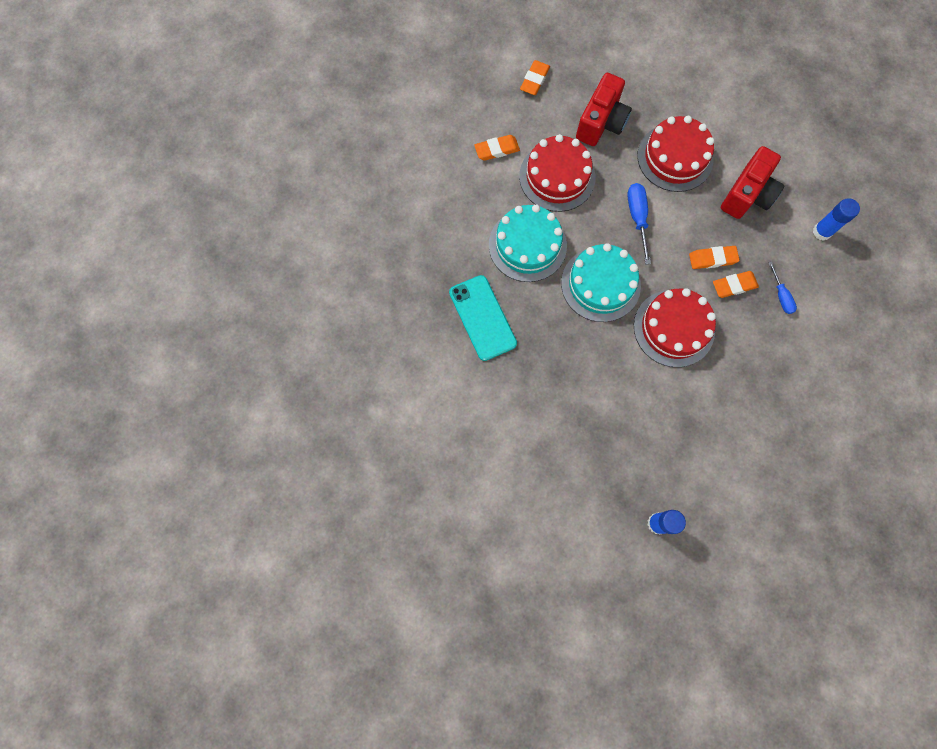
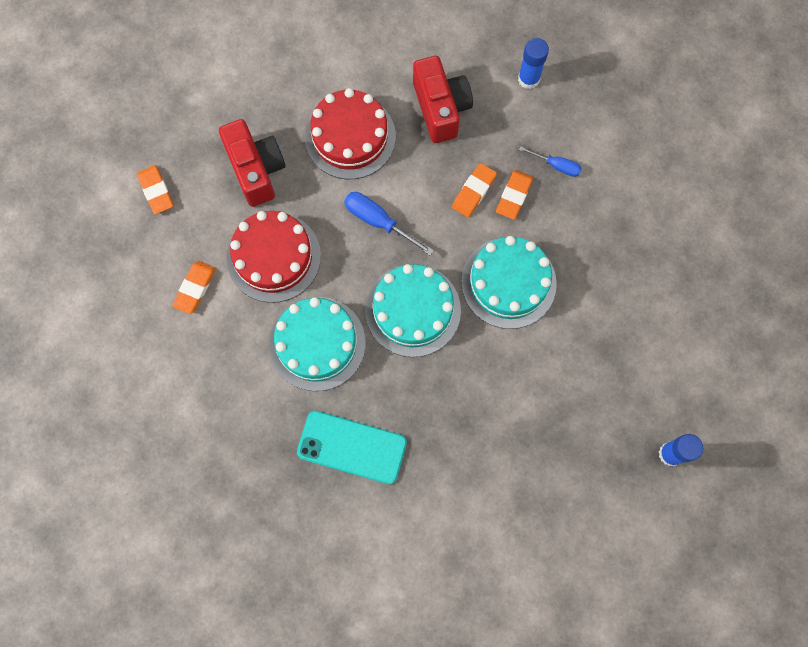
camera: 50 degrees left, 0 degrees up
(674, 328) = (508, 282): red cake -> turquoise cake

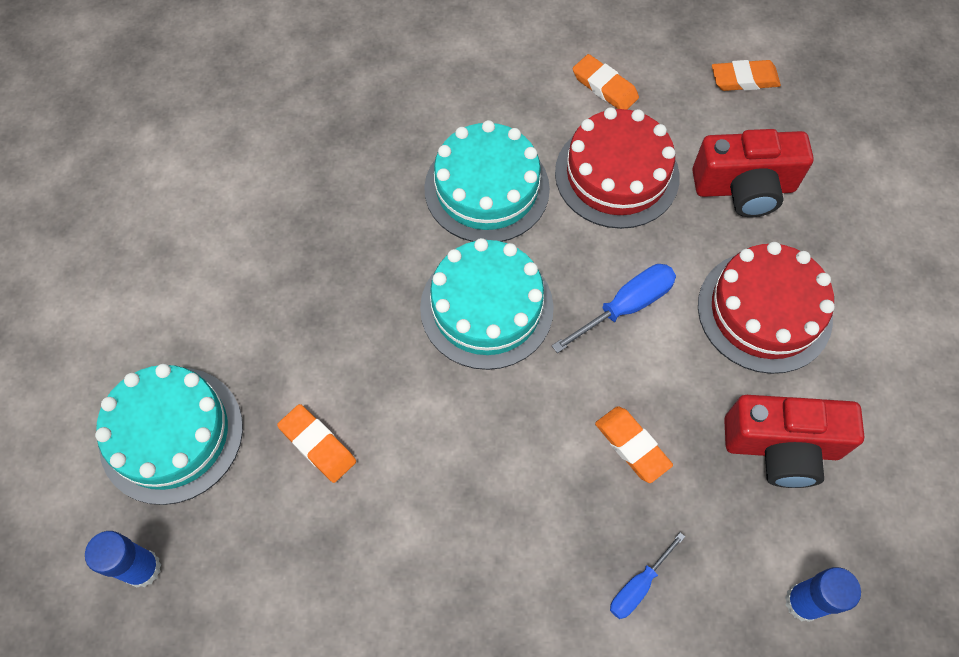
camera: 110 degrees right, 10 degrees down
(352, 447) = (345, 187): turquoise phone -> none
(508, 282) = (478, 442): turquoise cake -> turquoise cake (171, 434)
(514, 196) = (607, 501): orange eraser -> orange eraser (317, 445)

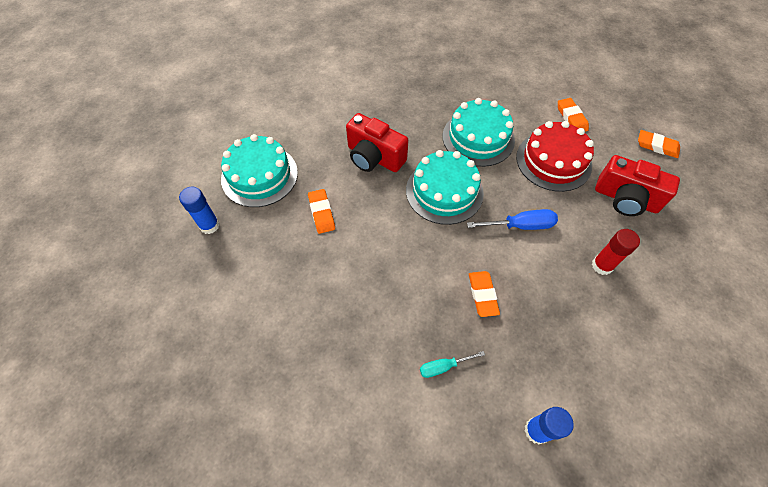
camera: 30 degrees right, 5 degrees down
(637, 586) = (443, 367): blue screwdriver -> turquoise screwdriver
(764, 311) = (602, 265): red cake -> red glue stick
(781, 447) = (571, 340): red camera -> red camera (374, 157)

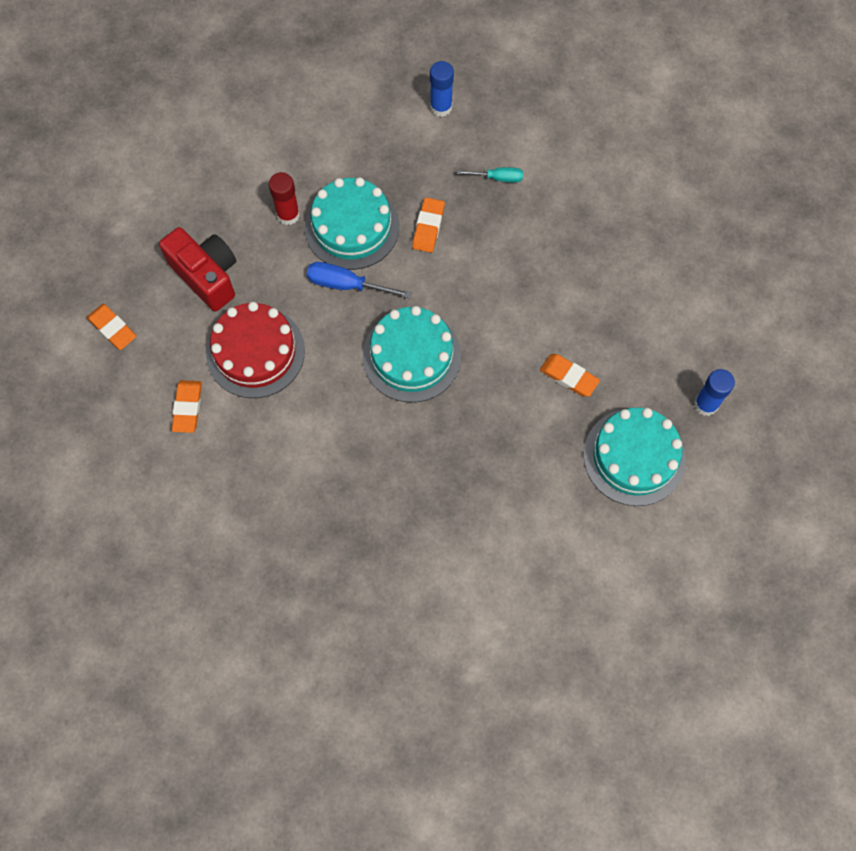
camera: 160 degrees left, 10 degrees up
(321, 213) = (569, 376): orange eraser -> orange eraser turned 60 degrees counterclockwise
(374, 157) = (478, 434): red camera -> none
(478, 138) = (330, 418): turquoise cake -> turquoise cake (352, 227)

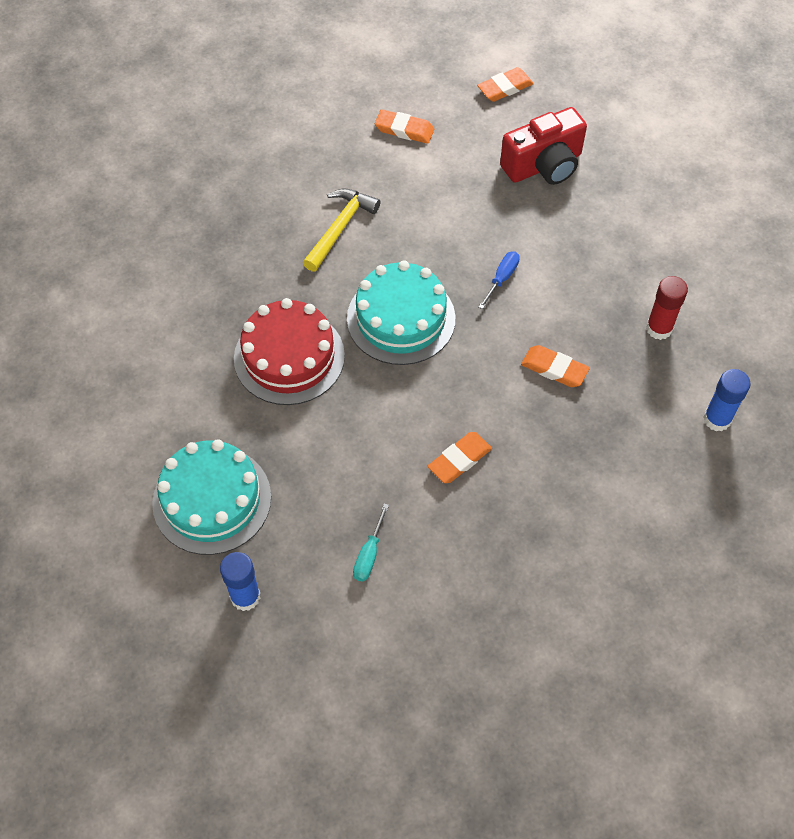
camera: 105 degrees right, 10 degrees down
(255, 352) = (447, 190): red cake -> red cake (289, 357)
(288, 215) = (600, 244): red glue stick -> red glue stick (659, 328)
(324, 434) = (340, 228): none -> yellow hammer
(345, 284) = (502, 278): blue screwdriver -> blue screwdriver, size x0.64
(352, 227) = (571, 297): turquoise cake -> none
(498, 178) = (604, 456): turquoise screwdriver -> turquoise screwdriver (369, 555)
(569, 376) = (328, 461): orange eraser -> orange eraser (459, 460)

